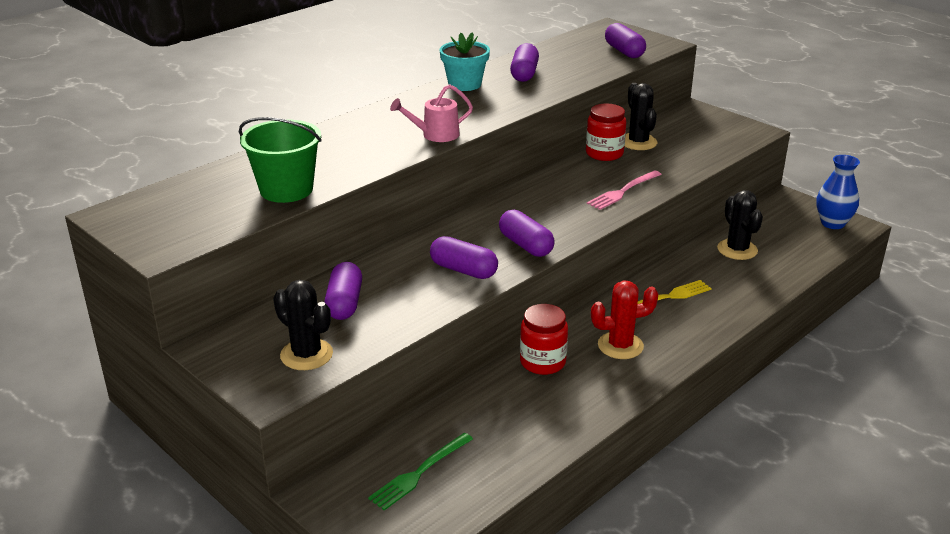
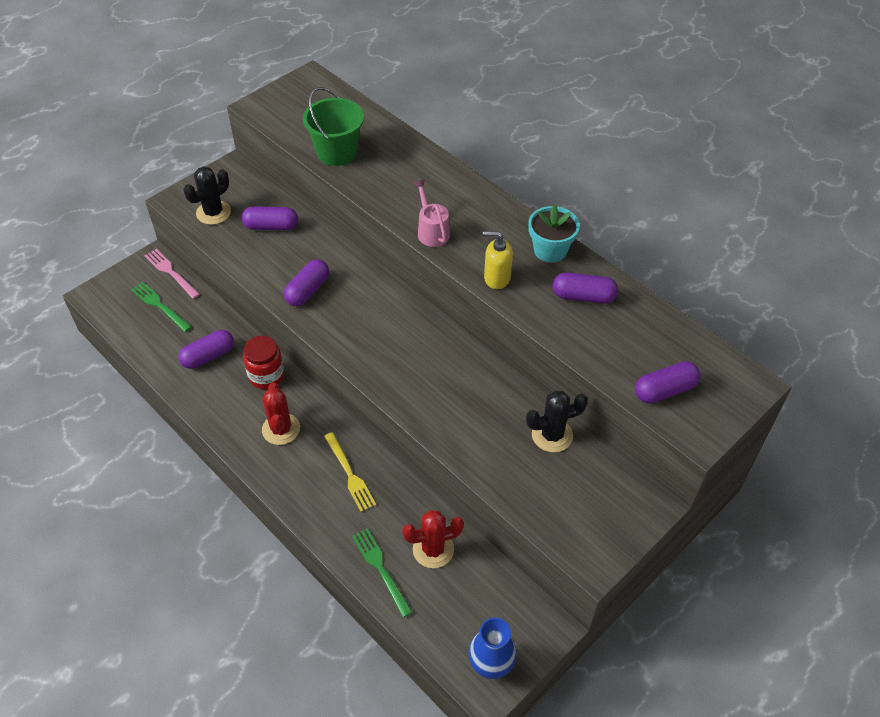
camera: 90 degrees right, 20 degrees up
(503, 106) = (496, 278): none -> yellow soap dispenser
(525, 245) = (342, 330): purple capsule -> purple capsule (208, 356)
(604, 153) = (522, 402): red jar -> none
(622, 192) = (437, 409): pink fork -> pink fork (170, 272)
(737, 250) = (433, 549): black cactus -> red cactus
(769, 277) = (380, 568): none -> green fork

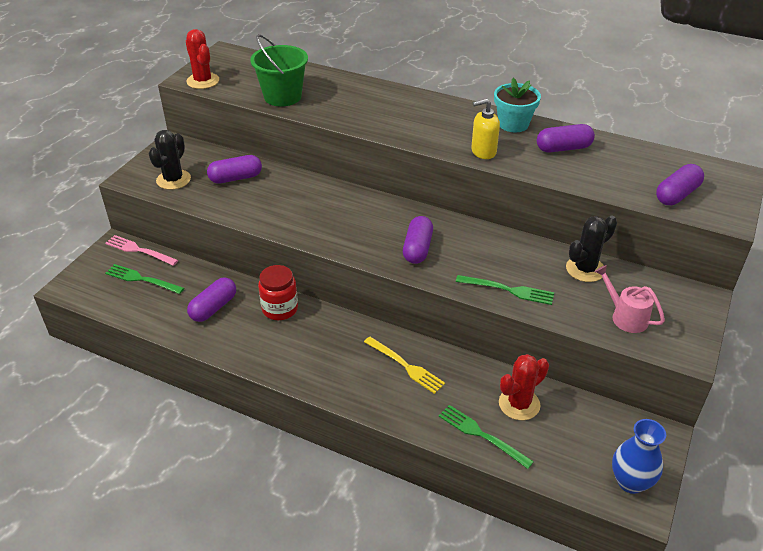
camera: 20 degrees left, 10 degrees down
(281, 429) = (318, 348): red cactus -> red cactus (203, 81)
(307, 290) = (299, 217): purple capsule -> purple capsule (417, 249)
(431, 231) = (404, 132): pink watering can -> pink watering can (625, 316)
(461, 435) = (509, 290): none -> green fork

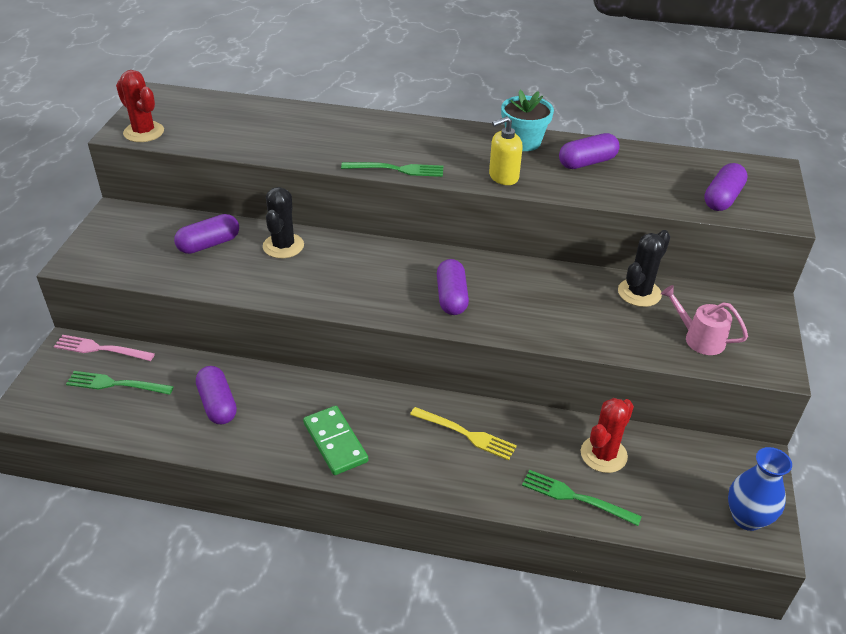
camera: 15 degrees left, 0 degrees up
(173, 180) = (132, 256): black cactus -> black cactus (283, 246)
(213, 308) = (217, 404): purple capsule -> purple capsule turned 45 degrees counterclockwise
(280, 309) = (298, 392): red jar -> none
(282, 96) = (249, 140): green bucket -> none
(295, 353) = (335, 442): none -> green domino
(509, 290) = (568, 329): green fork -> green fork (397, 169)

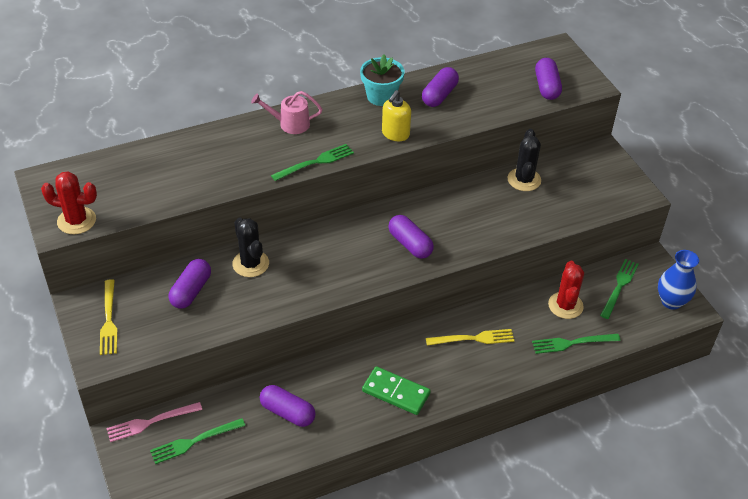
camera: 35 degrees left, 5 degrees up
(120, 236) = (109, 320): none -> yellow fork
(690, 467) = (619, 286): none -> green fork
(699, 338) = (584, 196): pink watering can -> pink watering can (290, 124)

